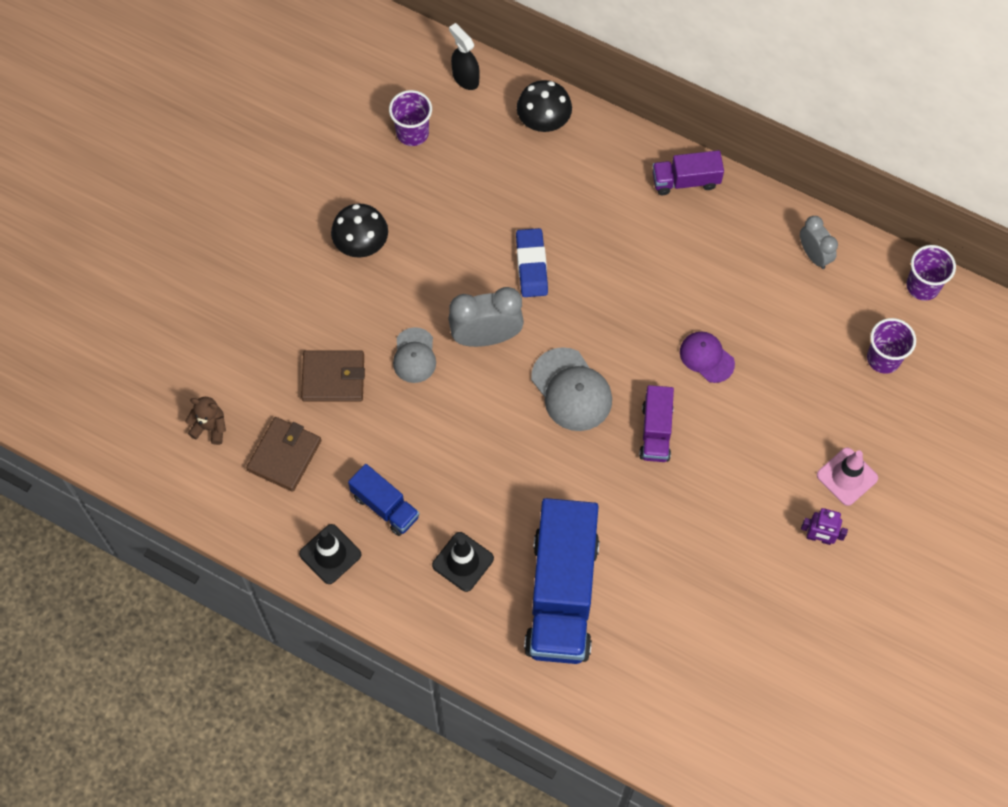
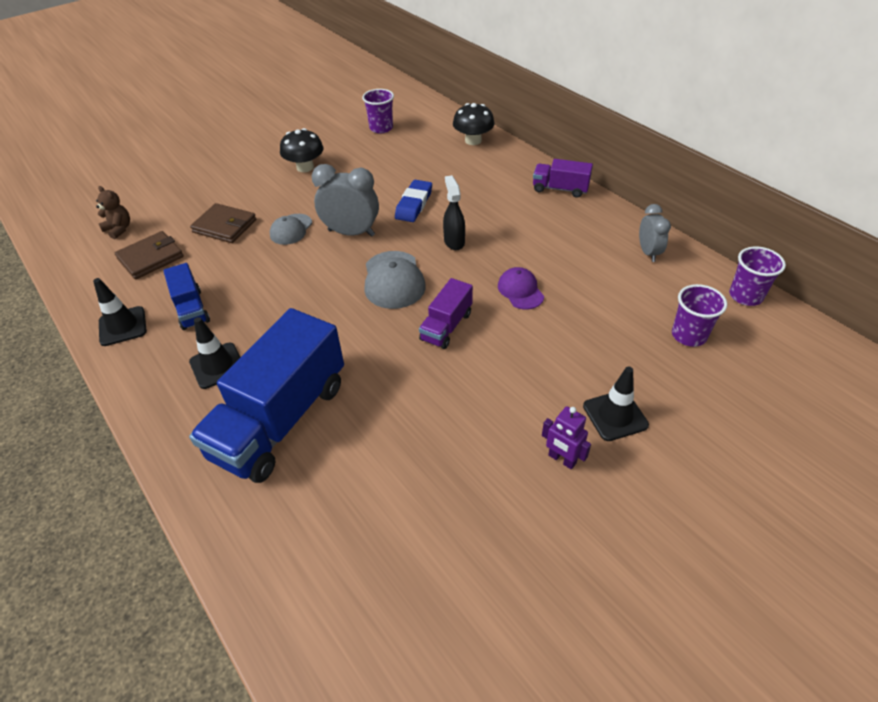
camera: 25 degrees right, 20 degrees down
(465, 78) = (434, 113): black spray bottle -> black spray bottle (454, 241)
(847, 476) = (615, 415): pink traffic cone -> black traffic cone

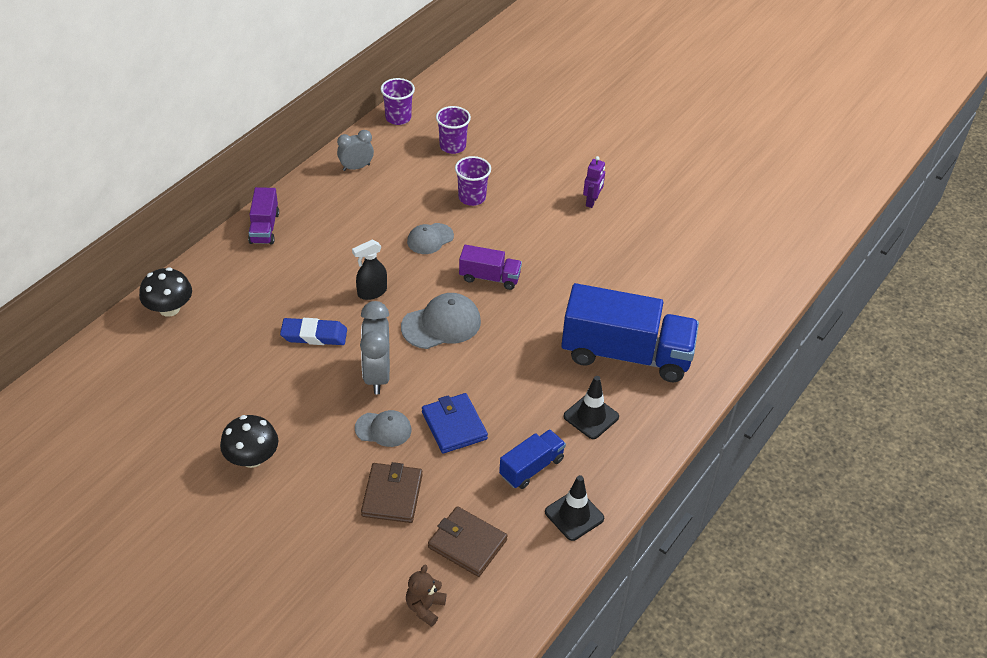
camera: 110 degrees left, 0 degrees up
(269, 269) = (454, 425): none -> blue wallet
(381, 128) = (143, 405): purple cup -> purple cup (472, 197)
(520, 290) = (430, 239): purple cap -> grey cap
(615, 415) = (544, 179): black traffic cone -> none

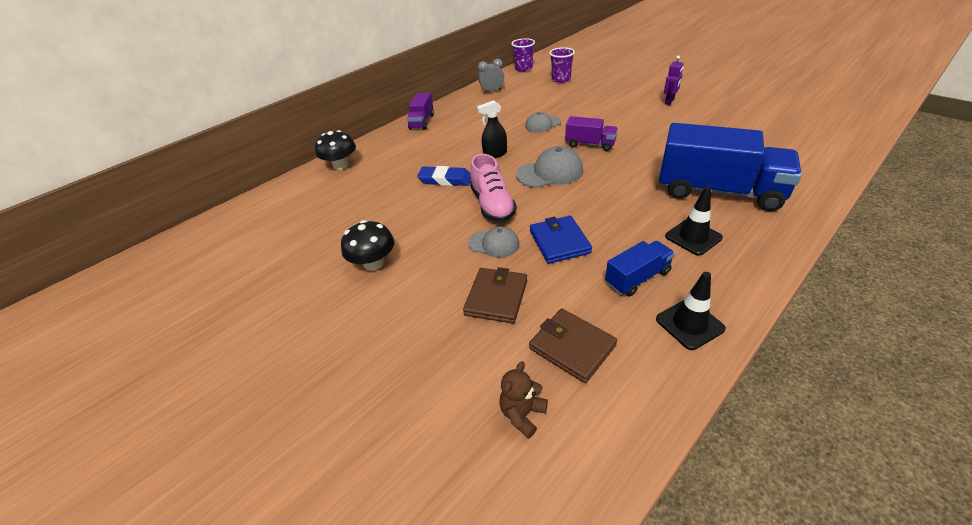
camera: 15 degrees right, 5 degrees down
(377, 375) = (492, 205): grey clock -> pink shoe
(472, 197) = (575, 102): purple cup -> none

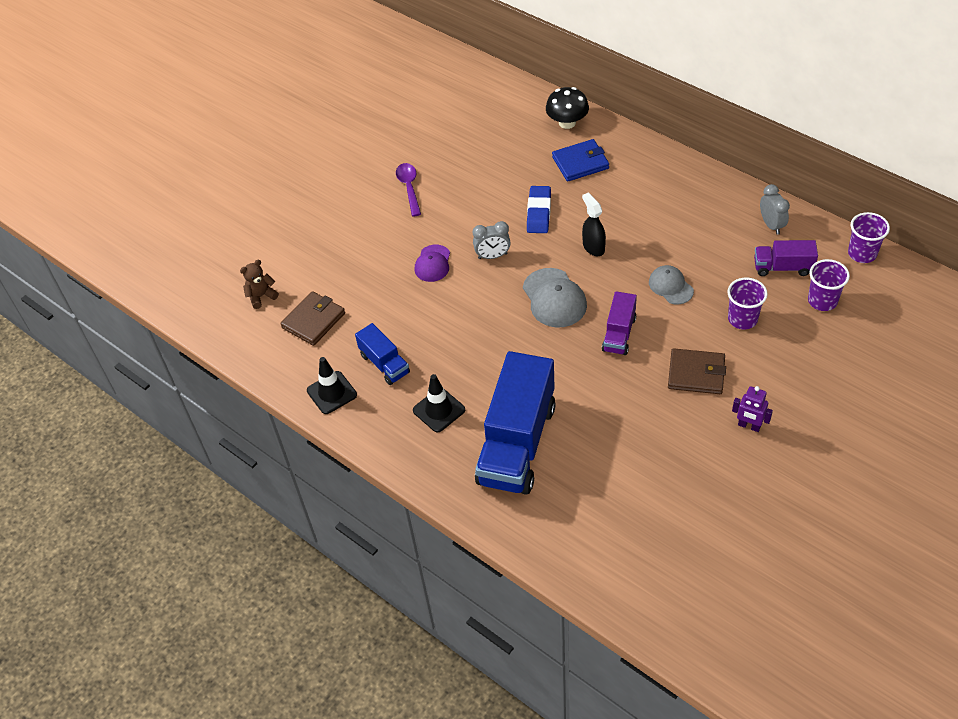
camera: 85 degrees right, 10 degrees up
(373, 263) = (409, 188): black mushroom -> purple spoon
(422, 122) = (672, 168): purple truck -> purple truck (783, 267)
(492, 205) = (492, 256): pink shoe -> grey clock
(494, 244) = (433, 263): grey cap -> purple cap
(496, 297) = (365, 272): brown wallet -> brown wallet (696, 374)
(522, 414) = (261, 296): brown teddy bear -> brown teddy bear turned 60 degrees counterclockwise
(559, 242) = (434, 310): blue wallet -> blue wallet (580, 163)
(575, 101) = (742, 319): none -> purple cup

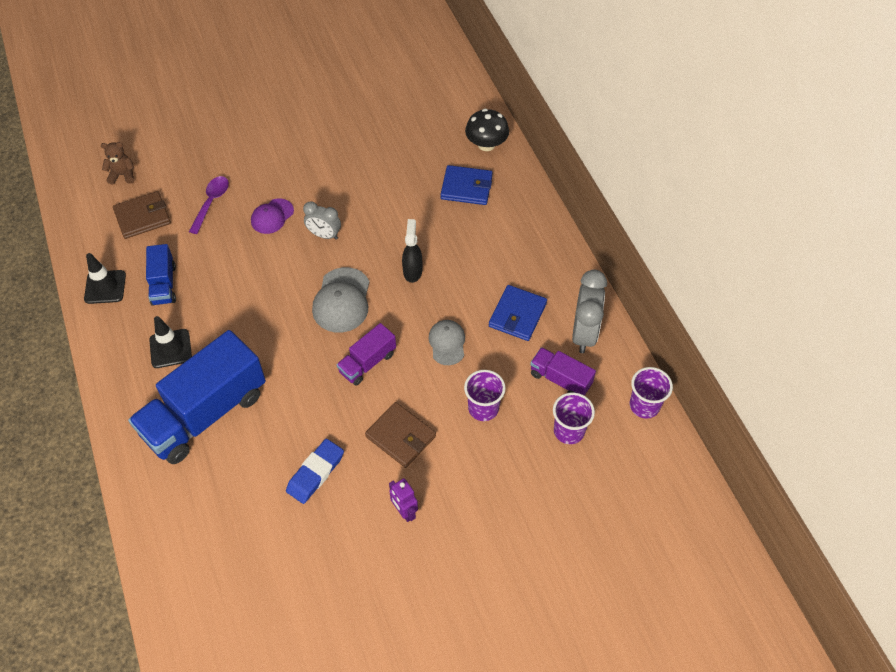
camera: 25 degrees right, 5 degrees up
(409, 188) = (309, 139): purple spoon -> purple spoon (211, 202)
(539, 212) = (394, 215): blue eraser -> blue eraser (315, 473)
(707, 237) = (517, 315): none -> blue wallet
(771, 225) = (584, 333): grey clock -> grey clock, size x1.61

